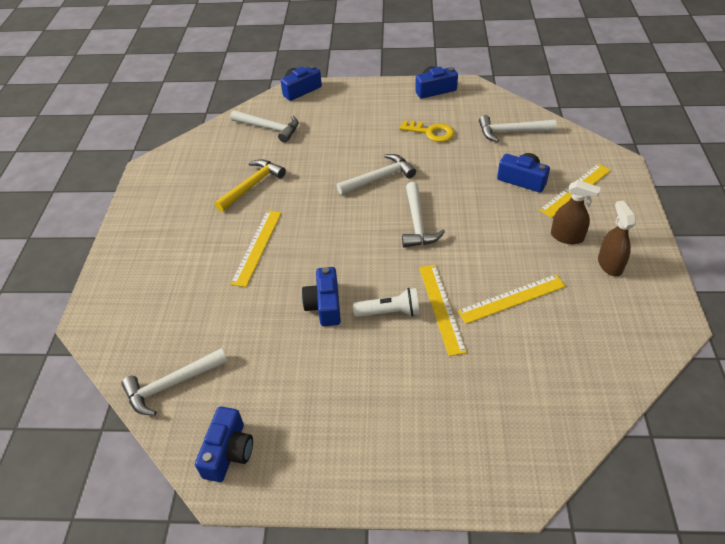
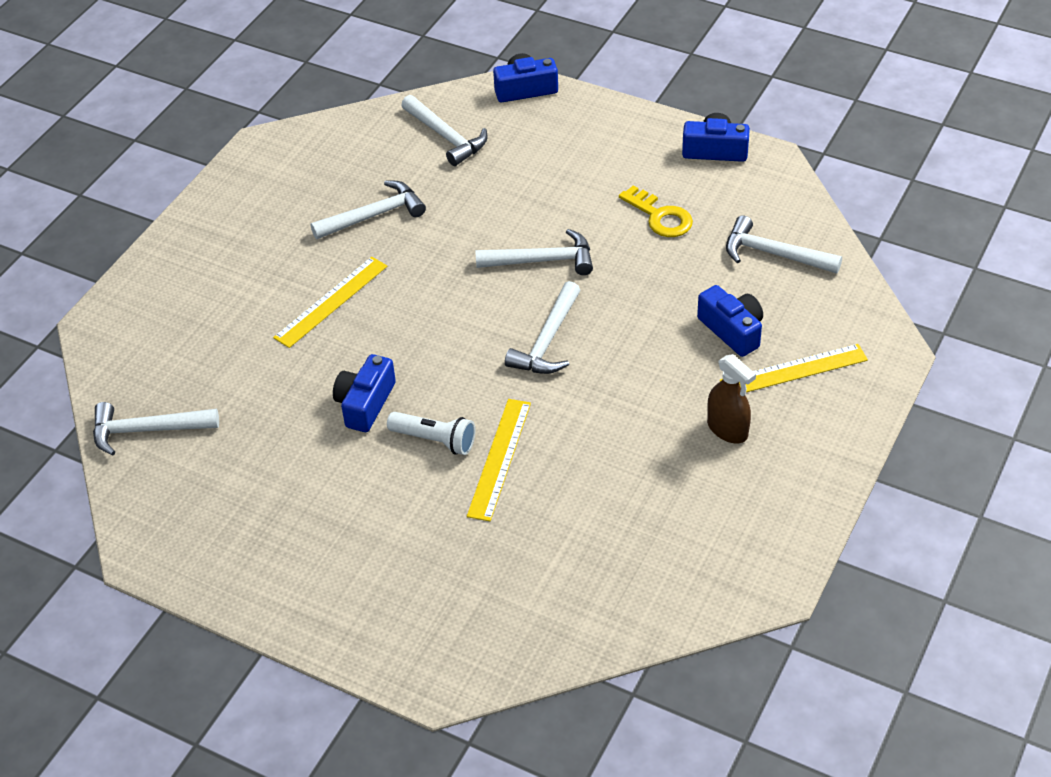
camera: 25 degrees right, 0 degrees up
(228, 452) = (167, 523): blue camera -> none
(252, 185) = (374, 215): yellow hammer -> white hammer
(512, 298) = (593, 480): yellow ruler -> none
(609, 264) = (753, 485): brown spray bottle -> none

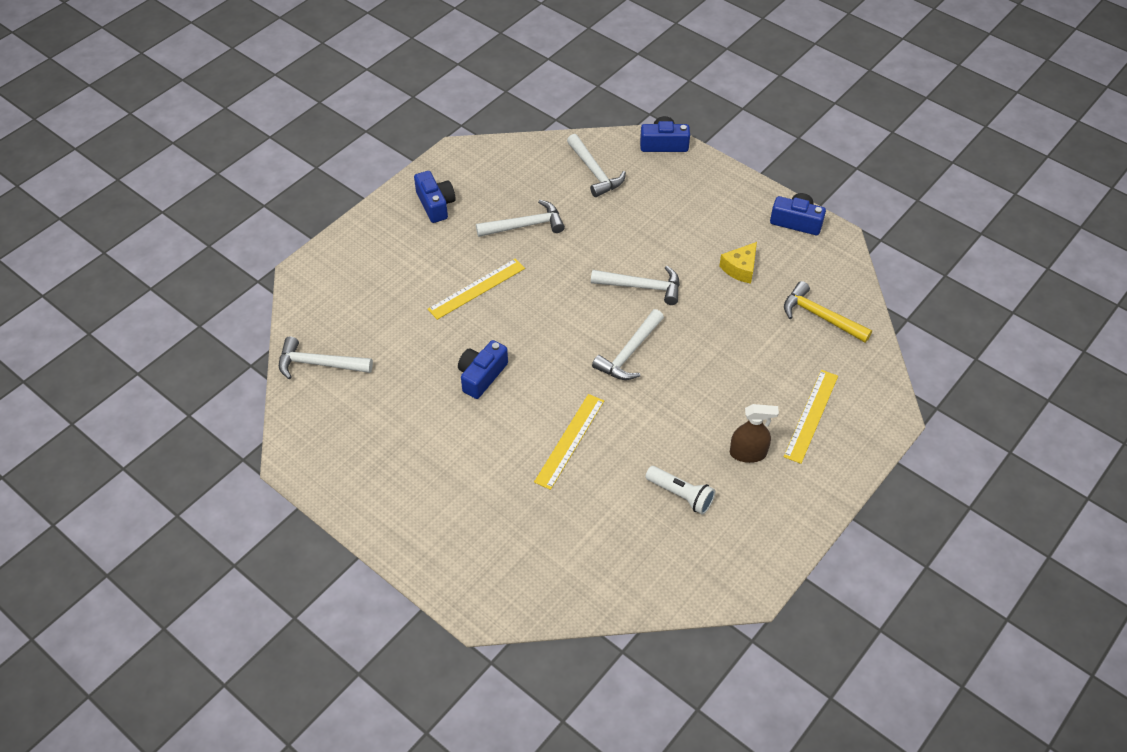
camera: 10 degrees right, 5 degrees up
(435, 440) = (525, 416): white flashlight -> white flashlight (681, 495)
(660, 217) = (740, 268): yellow key -> yellow cheese
(727, 429) = (748, 453): brown spray bottle -> brown spray bottle turned 60 degrees counterclockwise
(732, 330) = (772, 373): blue camera -> blue camera (435, 204)
(773, 254) = (820, 316): white hammer -> yellow hammer
(793, 370) = (811, 415): yellow ruler -> yellow ruler turned 60 degrees counterclockwise

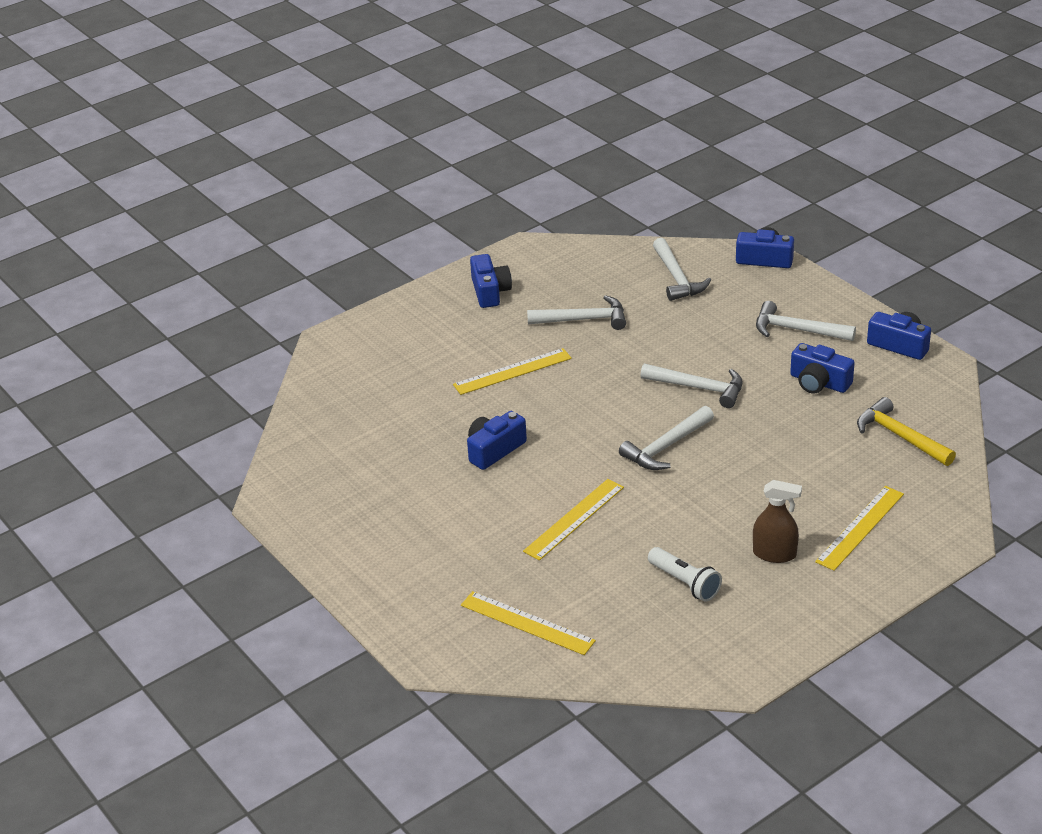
camera: 15 degrees right, 15 degrees down
(318, 364) = (322, 421): white hammer -> white hammer (796, 330)
(556, 559) = (527, 623): none -> yellow ruler
(740, 268) = (819, 382): yellow cheese -> blue camera

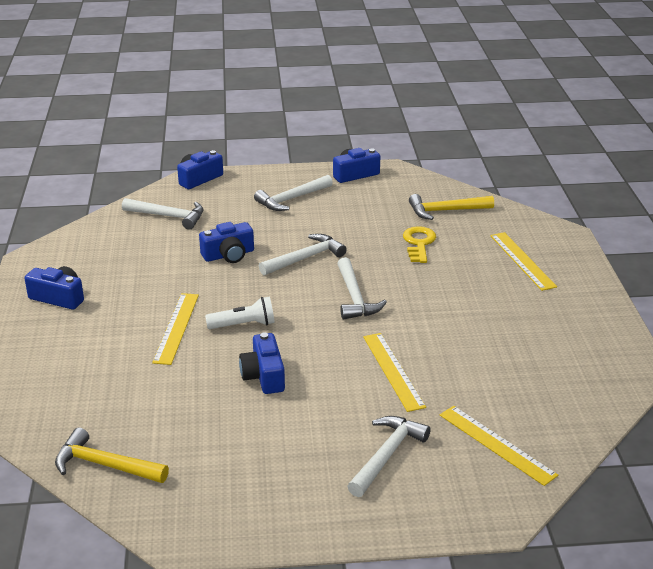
camera: 60 degrees left, 5 degrees down
(314, 426) = (104, 465): none -> yellow hammer
(527, 623) = (496, 444): yellow ruler -> yellow ruler turned 75 degrees clockwise
(584, 320) = (159, 271): white hammer -> white hammer (387, 455)
(685, 583) = (515, 350): white flashlight -> white flashlight (244, 325)
(774, 554) = (518, 302): brown spray bottle -> none
(811, 445) = (419, 243): none -> yellow key
(819, 382) = (357, 214): blue camera -> blue camera (228, 255)

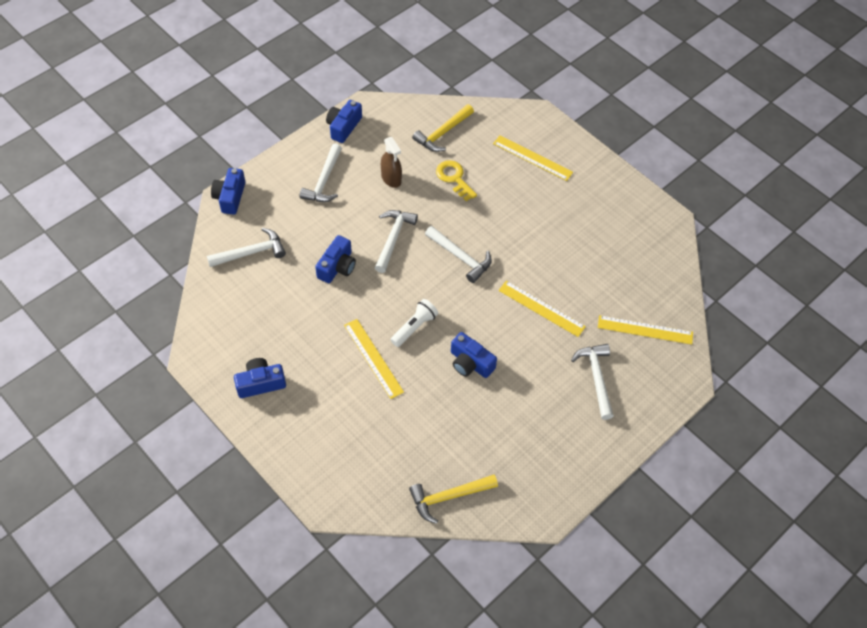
camera: 40 degrees left, 25 degrees up
(356, 220) = (391, 178): none -> brown spray bottle

